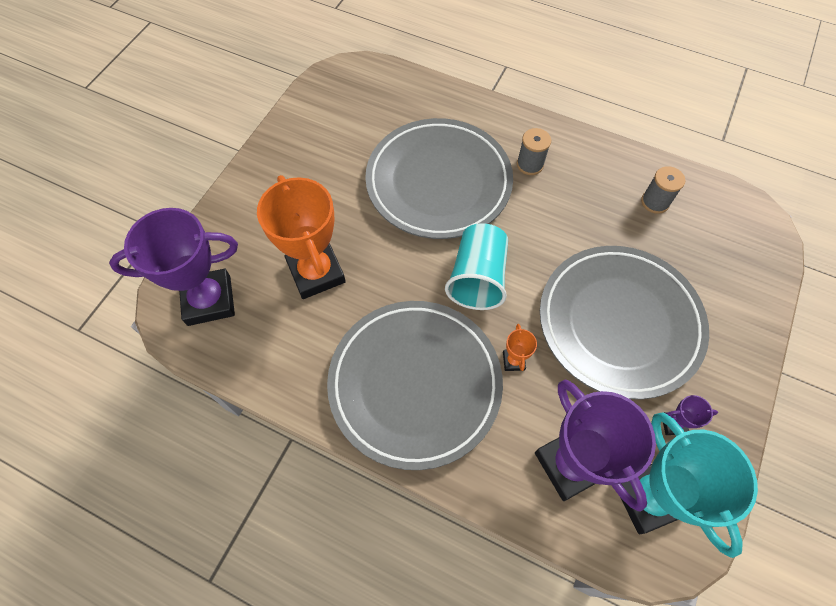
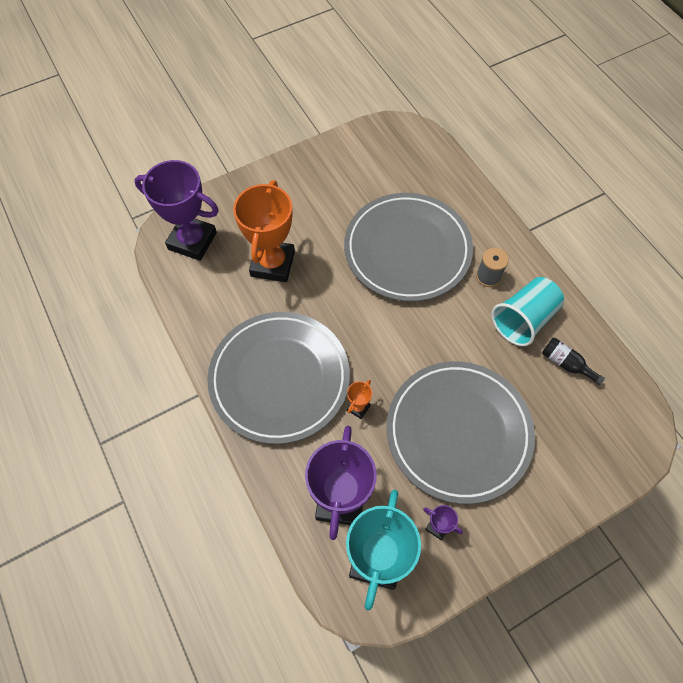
camera: 35 degrees right, 0 degrees up
(477, 278) = (379, 335): turquoise cup -> turquoise cup (523, 320)
(655, 202) = (566, 364): grey spool -> black bottle

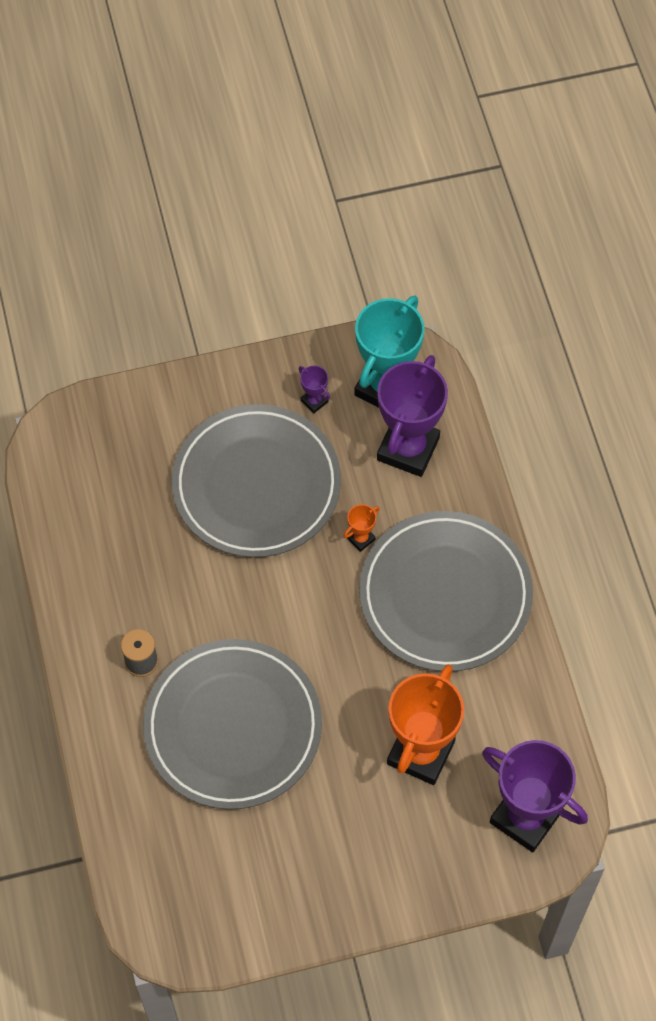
camera: 165 degrees left, 0 degrees up
(523, 320) = (123, 593): turquoise cup -> none
(566, 364) = (98, 529): black bottle -> none

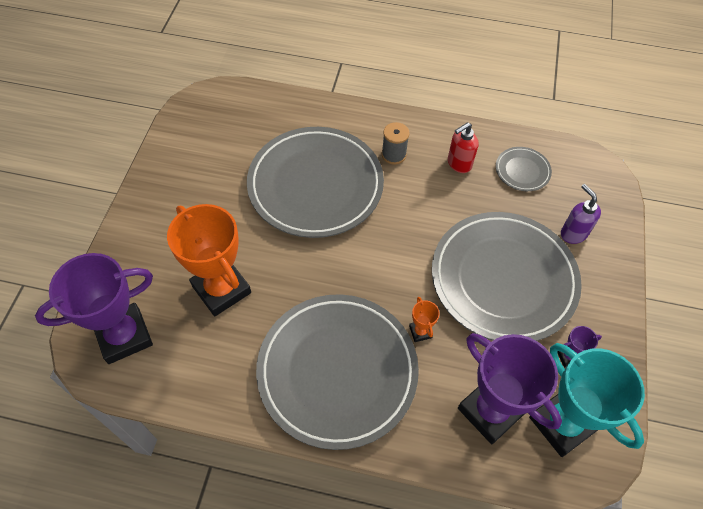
camera: 115 degrees right, 5 degrees down
(95, 514) = (522, 171): none -> grey plate
(118, 584) = (459, 164): none -> red soap dispenser
(160, 437) = (573, 233): none -> purple soap dispenser

